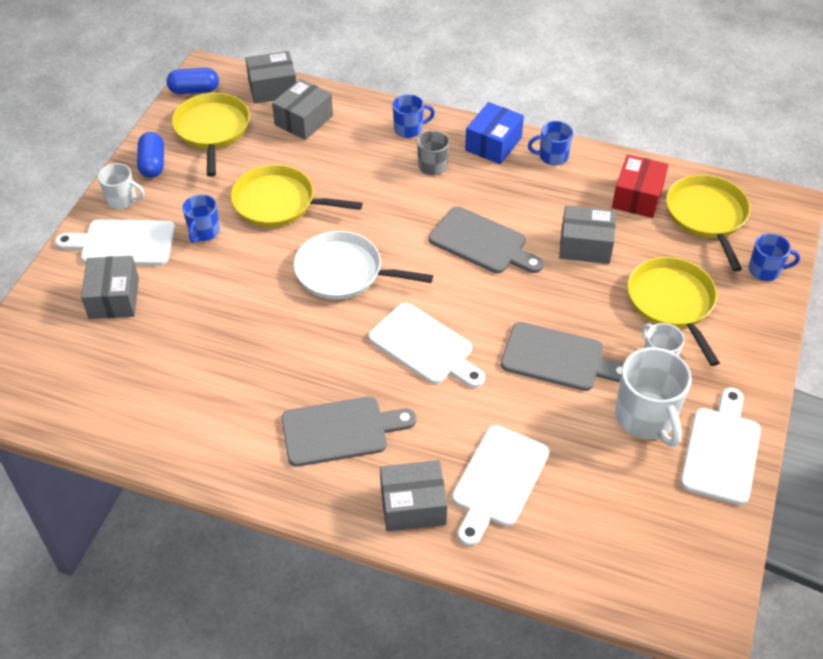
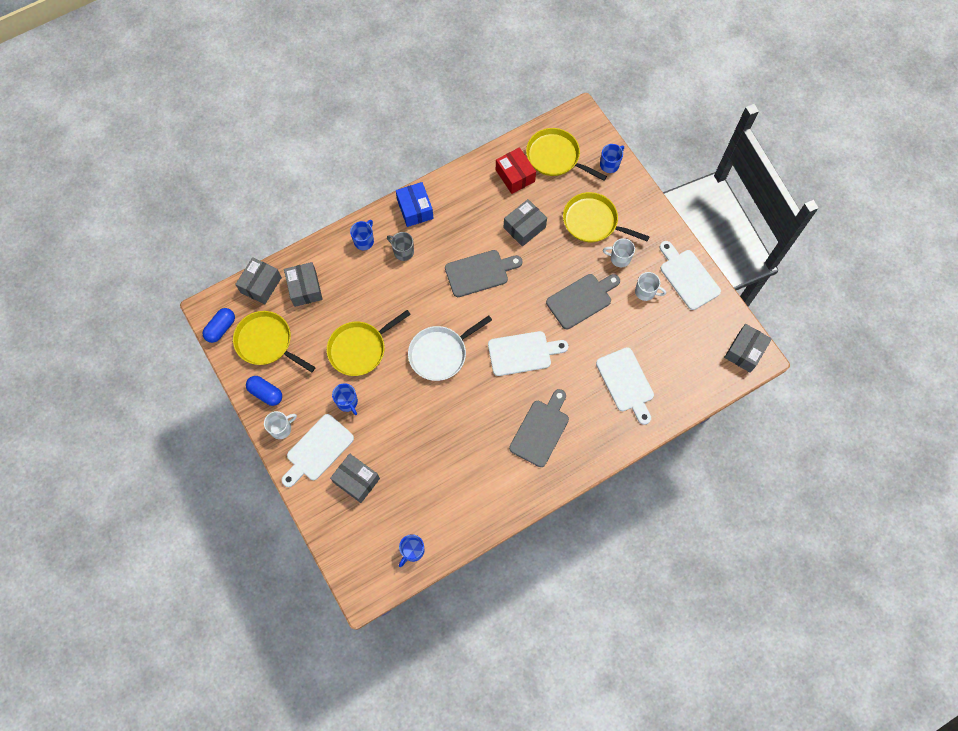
camera: 50 degrees left, 20 degrees up
(413, 505) = (609, 429): grey box -> grey box (744, 351)
(552, 156) = (451, 189): blue mug -> blue mug (412, 551)
(646, 418) = (645, 292): white mug -> white mug, size x0.58

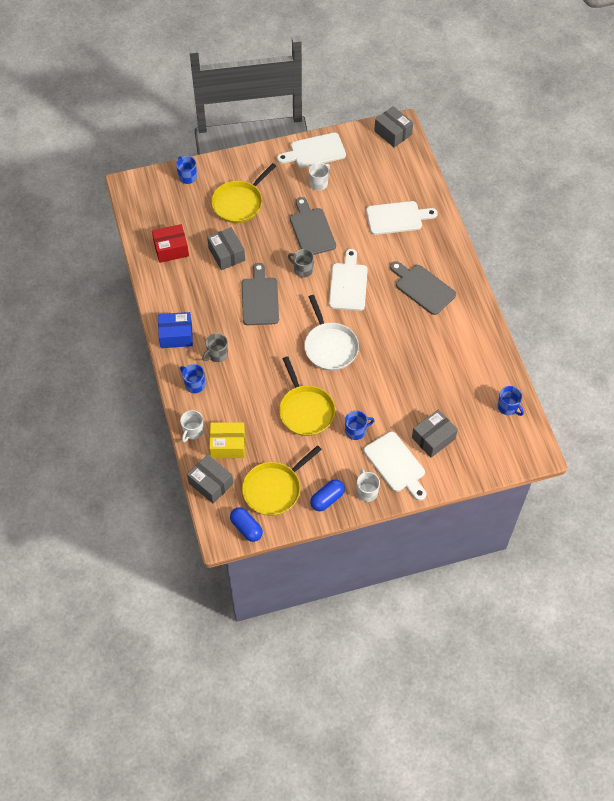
camera: 75 degrees left, 10 degrees down
(305, 288) = (228, 445): grey box -> yellow box
(527, 304) = (302, 270): none -> grey mug
(555, 157) = (164, 214): yellow pan -> none
(619, 258) = (281, 193): white mug -> white mug (193, 431)

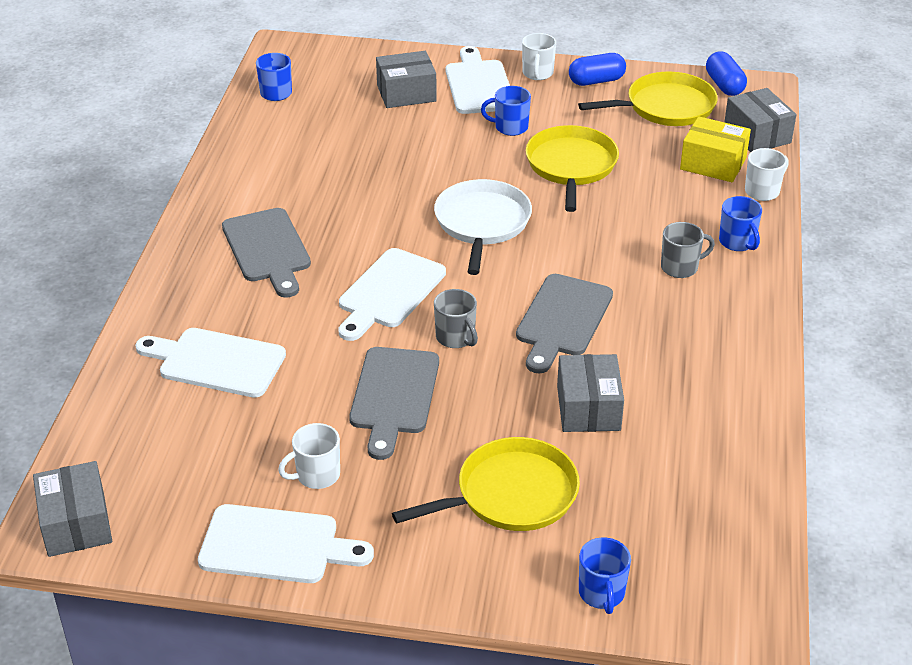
camera: 155 degrees left, 20 degrees down
(171, 249) = (700, 454): red box -> none
(176, 335) = (744, 313): blue box -> none

